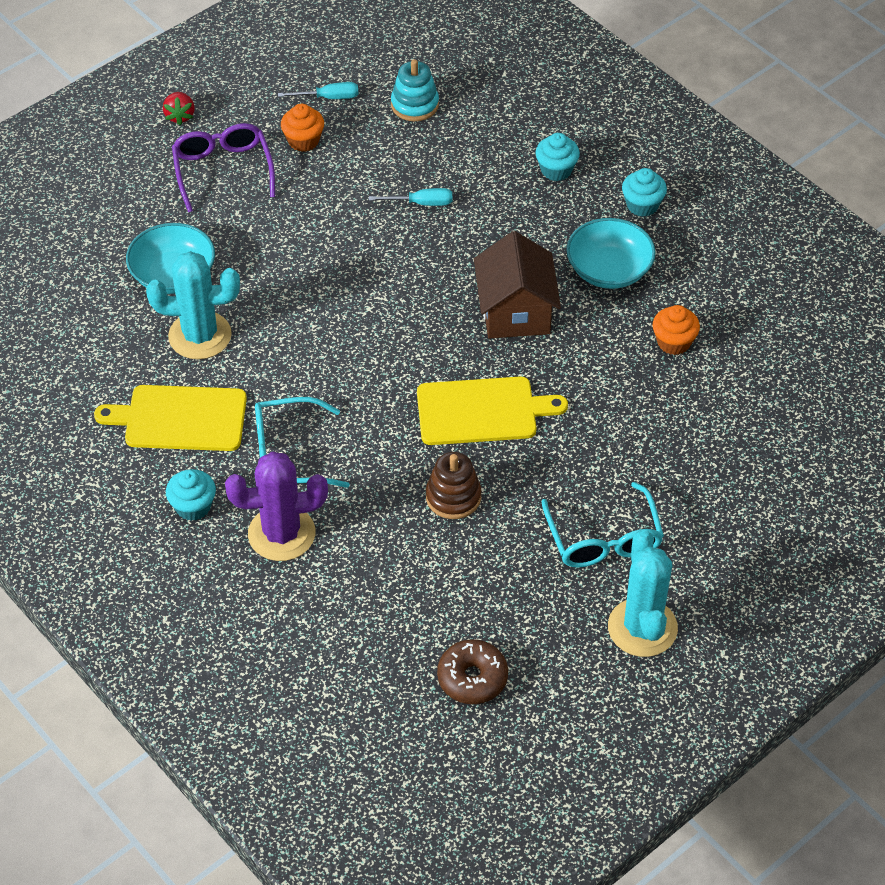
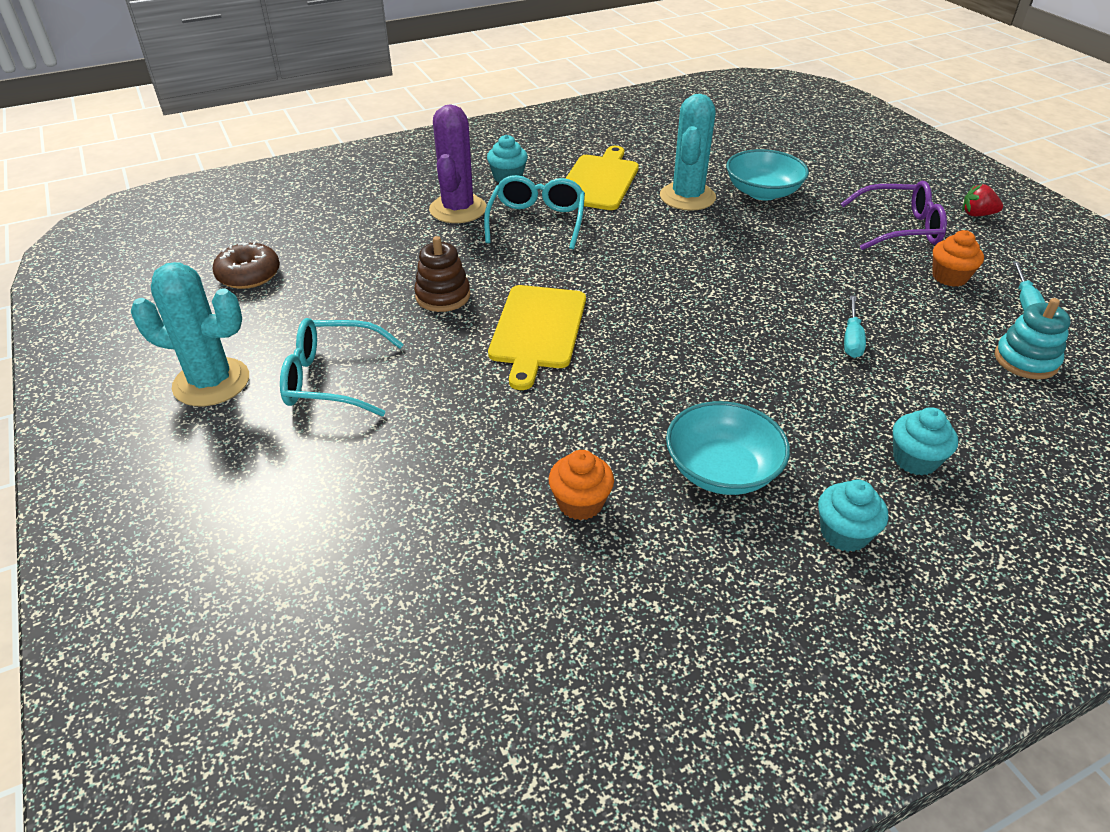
camera: 105 degrees right, 10 degrees down
(515, 312) = (668, 377): brown house -> none

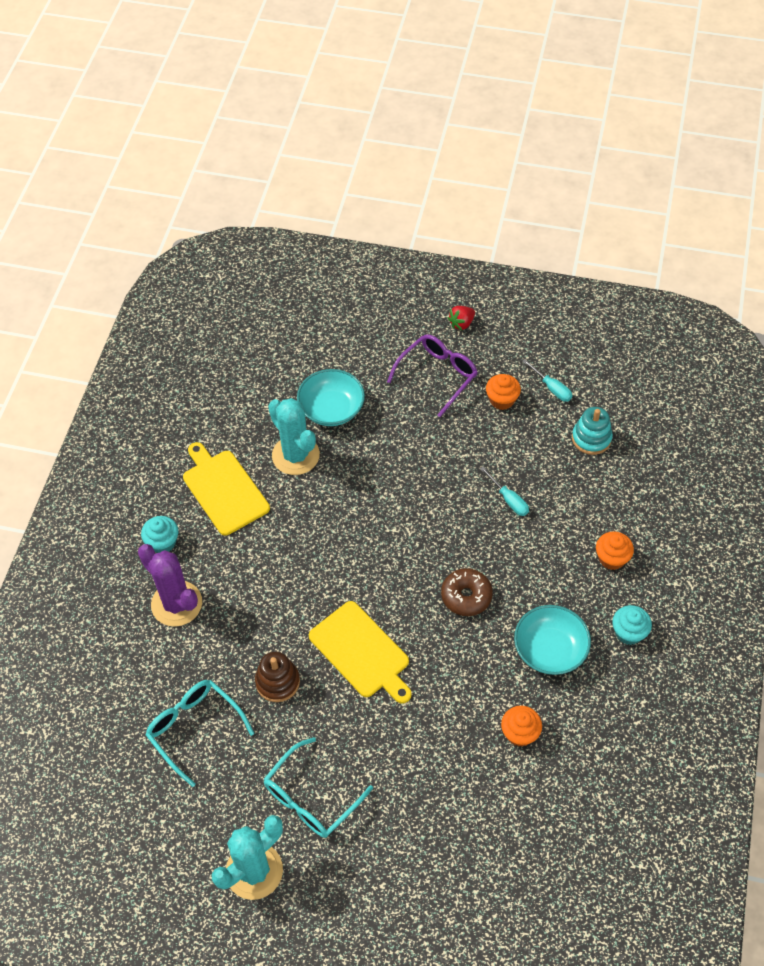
camera: 50 degrees left, 15 degrees up
(249, 275) = (141, 789): brown donut -> brown donut (466, 596)
(536, 221) = (240, 566): turquoise glasses -> turquoise glasses (195, 729)
(915, 460) = (611, 558): turquoise cupcake -> orange cupcake

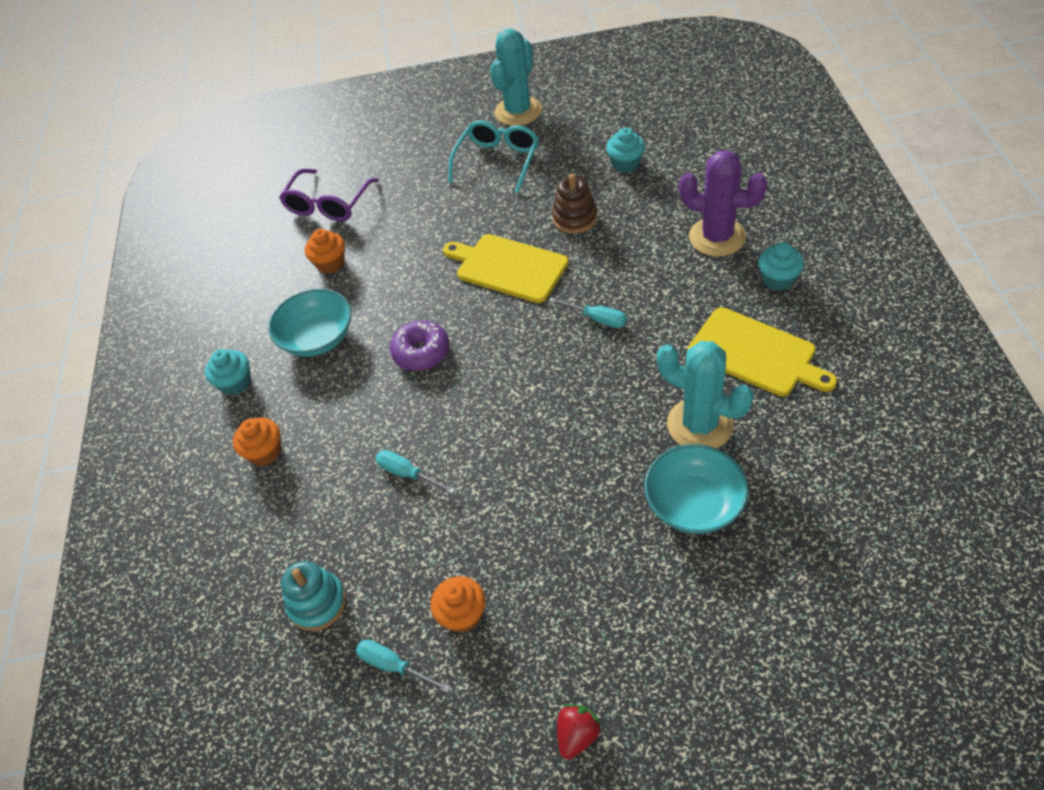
camera: 165 degrees right, 5 degrees down
(195, 729) = (625, 164): turquoise glasses -> turquoise cupcake
(316, 567) = (597, 319): none -> turquoise screwdriver
(437, 376) = (573, 616): purple glasses -> purple glasses (328, 204)
(466, 596) = (421, 352): brown donut -> purple donut

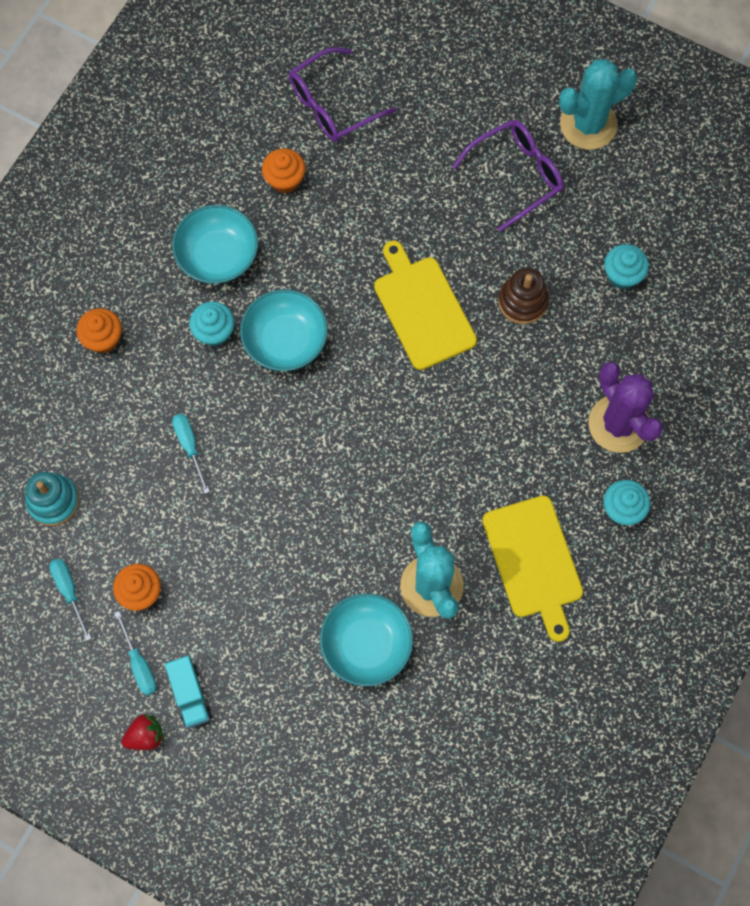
camera: 30 degrees right, 20 degrees up
(236, 383) = (125, 250): turquoise cupcake -> turquoise cupcake (214, 332)
(421, 352) = (285, 340): purple donut -> turquoise bowl
(497, 162) = (515, 176): turquoise glasses -> purple glasses
(585, 664) = (190, 695): none -> turquoise truck
(597, 319) = (445, 423): turquoise screwdriver -> turquoise screwdriver (139, 664)

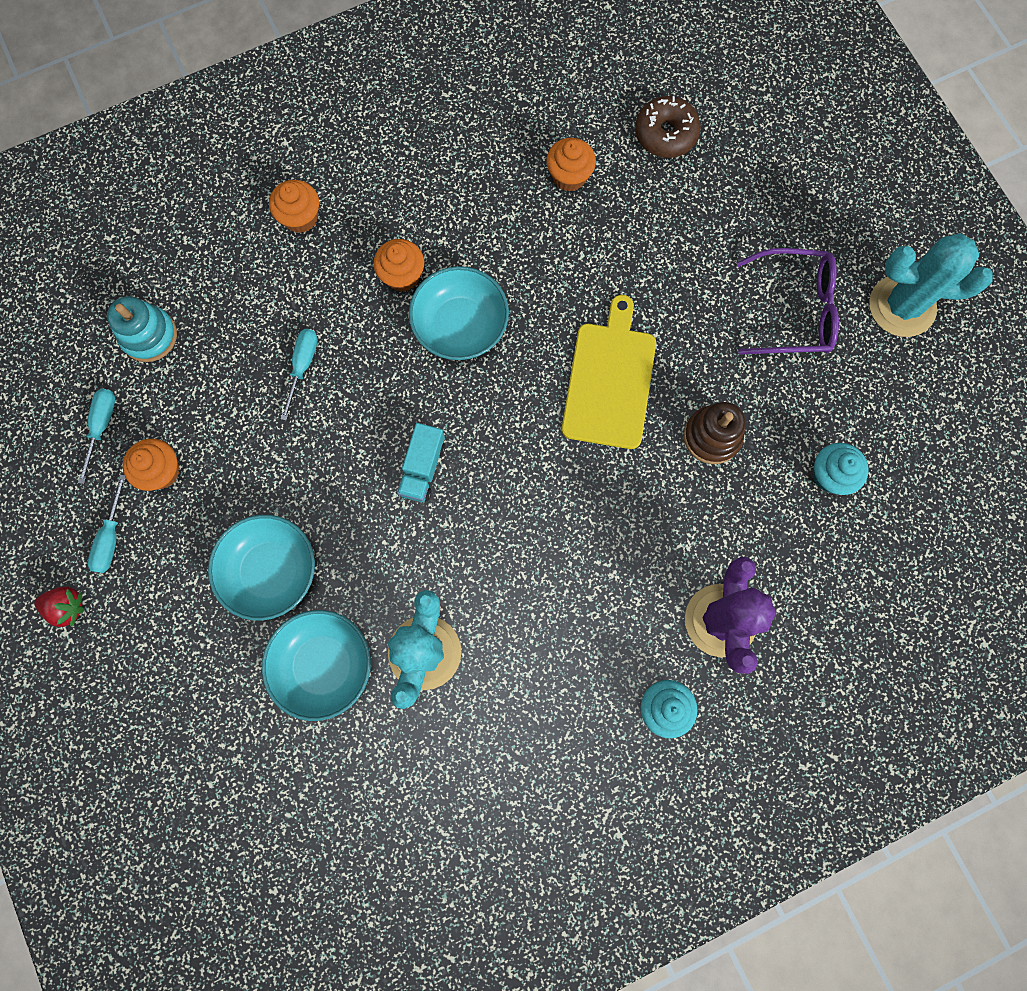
camera: 35 degrees right, 5 degrees up
(190, 695) = (133, 597): turquoise truck -> turquoise truck (422, 468)
(214, 332) = (402, 275): turquoise cupcake -> orange cupcake
(218, 255) = (457, 207): turquoise bowl -> turquoise bowl (271, 571)
(333, 104) = (665, 134): purple glasses -> brown donut
(534, 561) = (539, 698): yellow cutting board -> none

